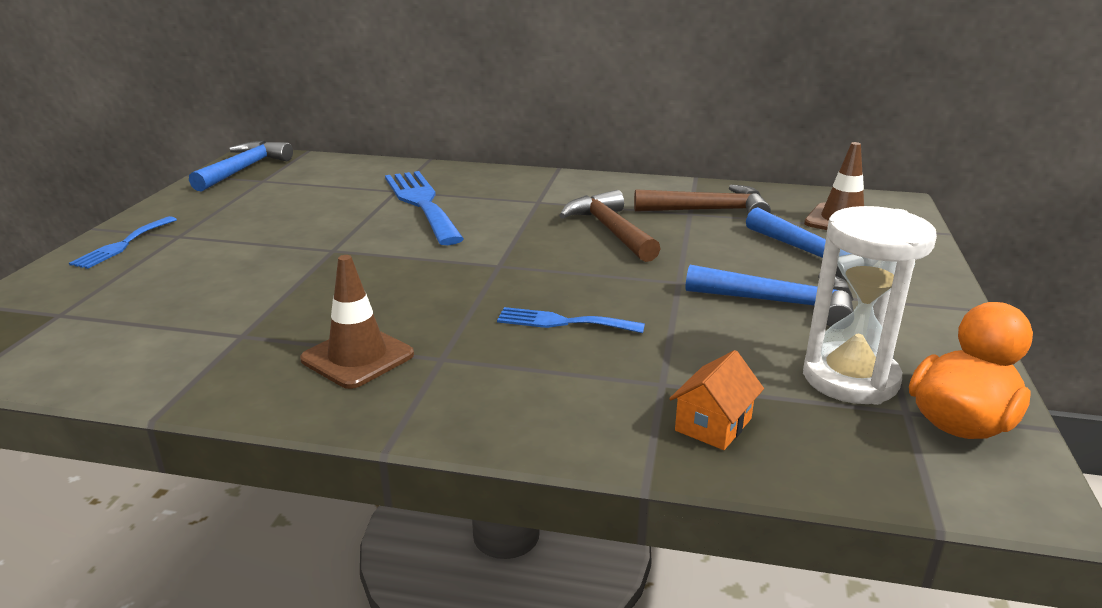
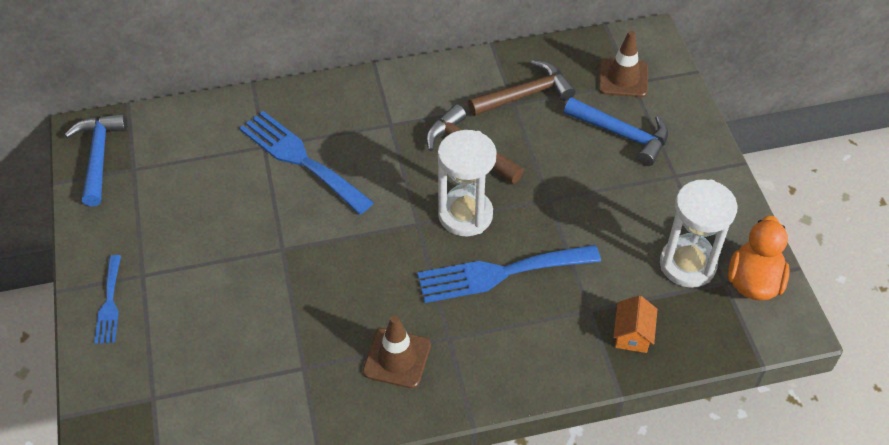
camera: 25 degrees left, 25 degrees up
(562, 271) = (465, 215): none -> white hourglass
(563, 322) = (500, 273): blue fork -> blue fork, size x1.82
(781, 303) = (622, 201): blue hammer -> none

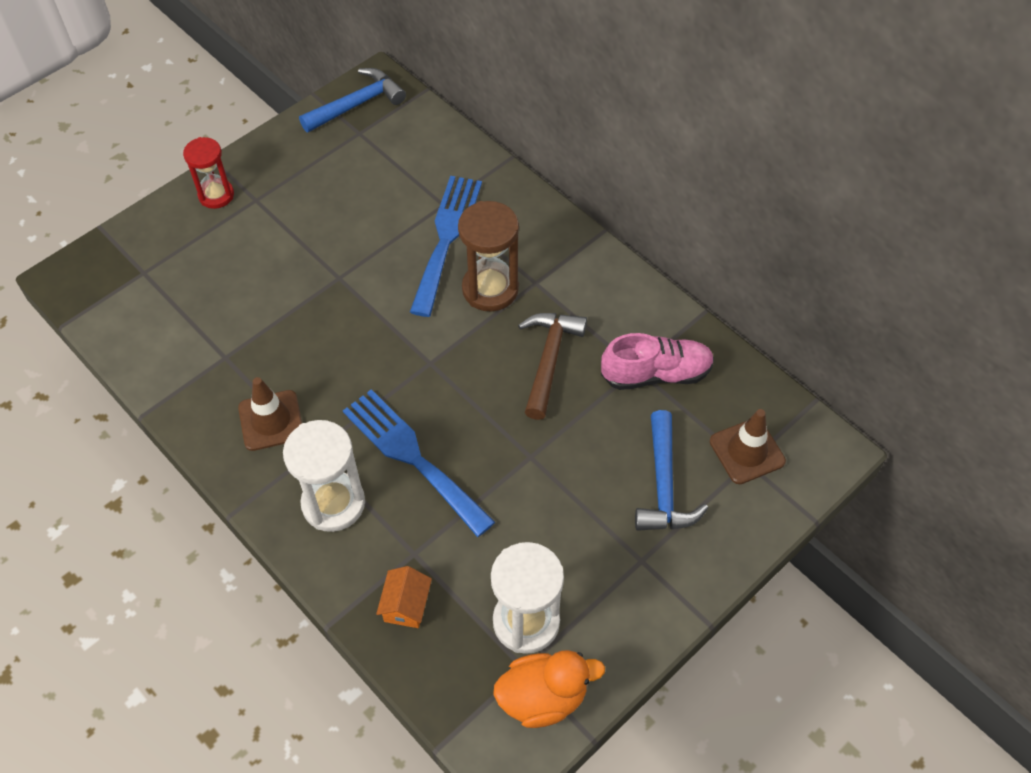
camera: 60 degrees right, 5 degrees up
(109, 303) = (216, 195): blue fork -> red hourglass
(375, 154) = (490, 289): none -> brown hourglass
(465, 215) = (464, 395): white hourglass -> white hourglass (333, 503)
(526, 94) = (656, 374): brown hammer -> pink shoe
(632, 334) = (406, 605): orange house -> orange house turned 60 degrees counterclockwise

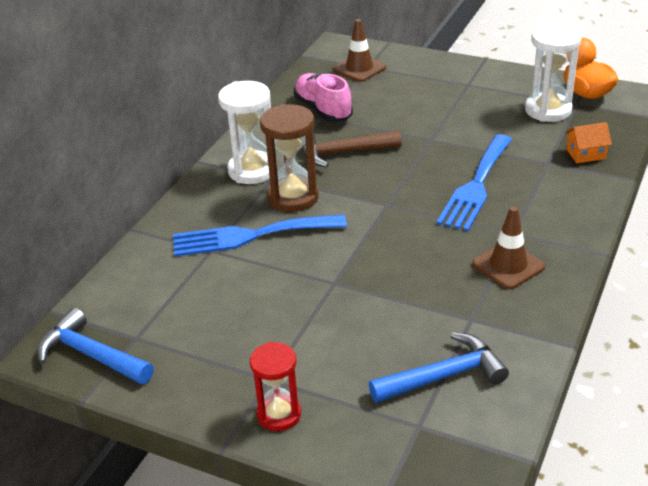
camera: 110 degrees left, 20 degrees down
(333, 503) = (547, 208): white hourglass -> white hourglass (252, 170)
(664, 486) = (409, 89): blue hammer -> blue hammer (444, 376)

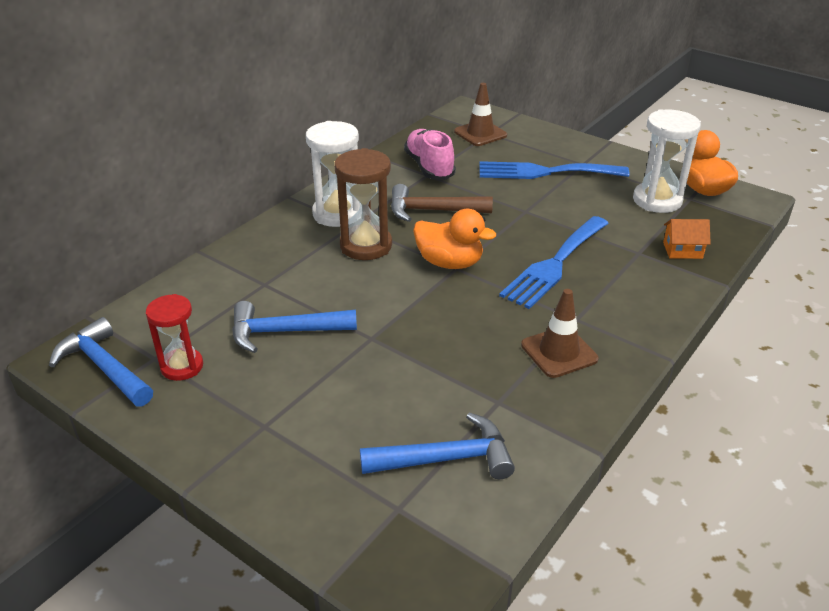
camera: 10 degrees right, 0 degrees up
(250, 236) = (308, 276): blue fork -> blue fork (545, 172)
(250, 291) = (284, 332): none -> blue hammer
(279, 414) = (258, 466): red hourglass -> red hourglass (182, 366)
(379, 200) = (449, 263): none -> orange duck

